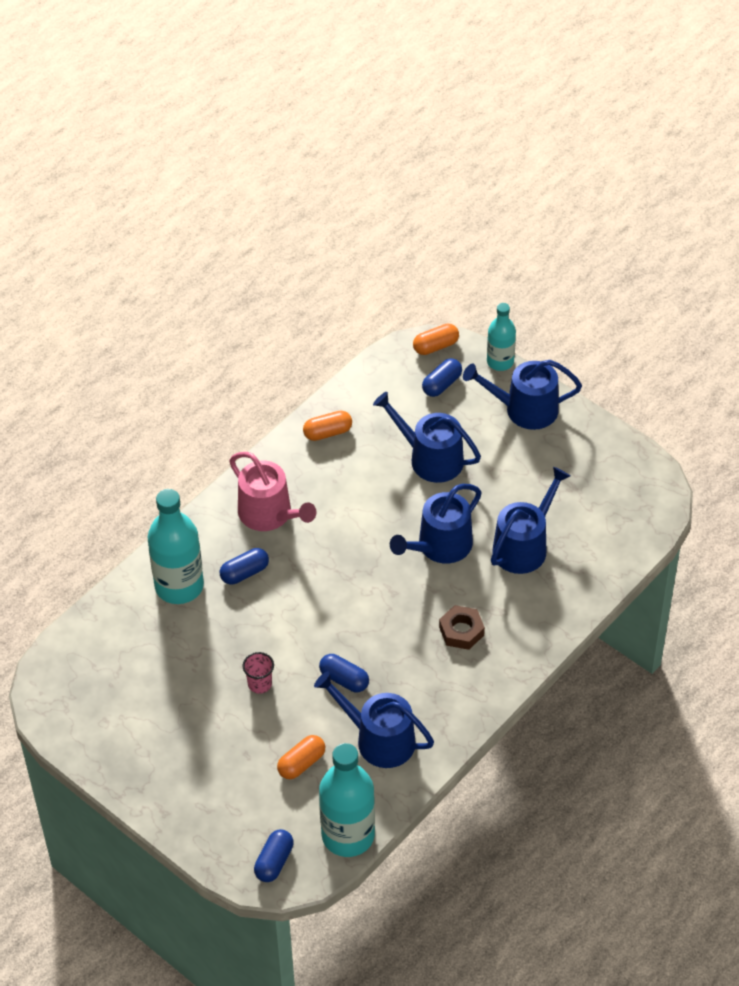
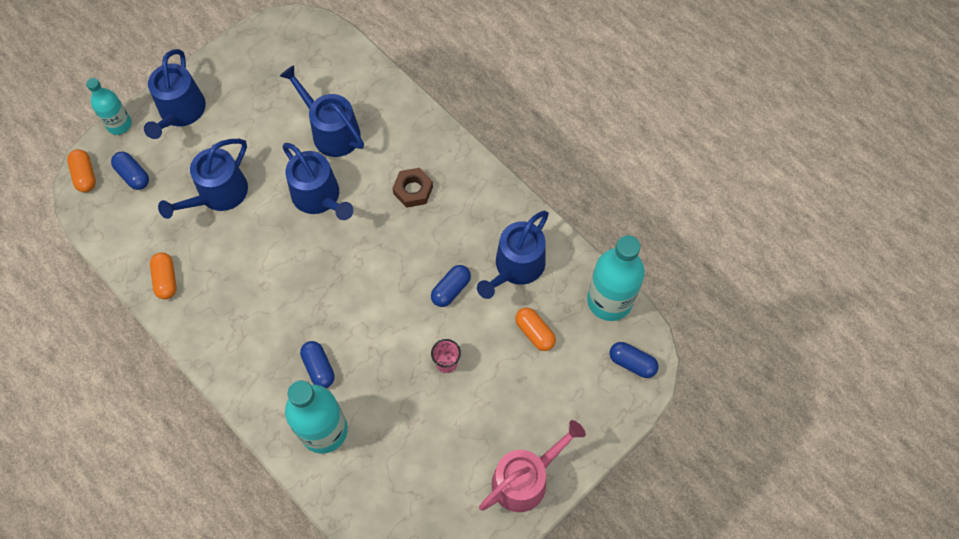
camera: 85 degrees left, 15 degrees up
(269, 514) = (253, 340): pink watering can -> pink watering can (525, 479)

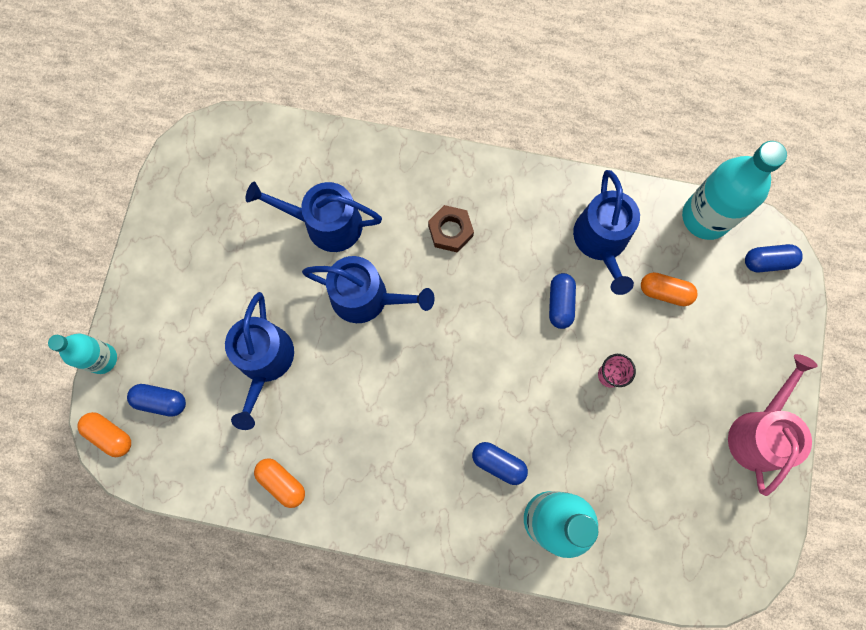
camera: 35 degrees left, 10 degrees up
(180, 112) = (156, 304): blue watering can -> none

